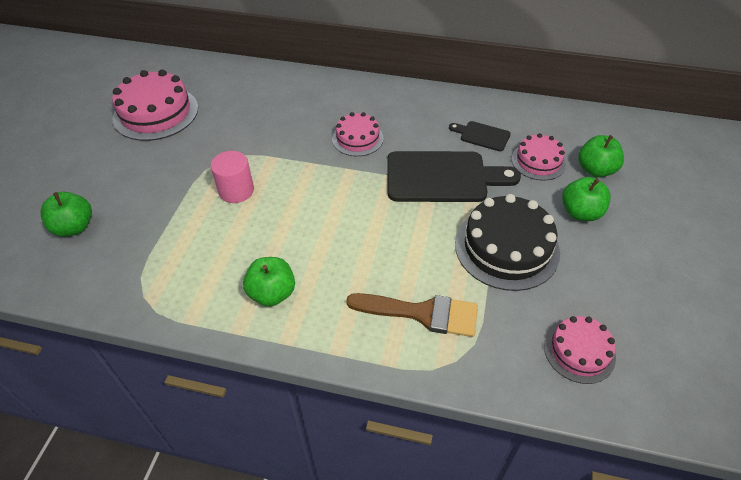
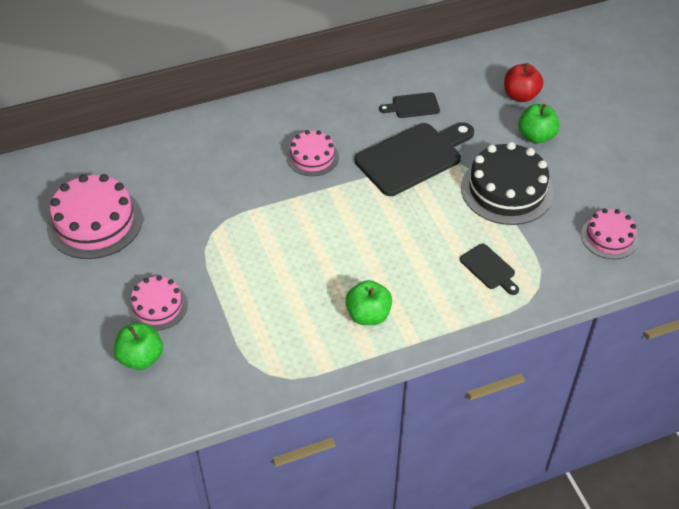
camera: 35 degrees left, 0 degrees up
(236, 190) = (253, 253): pink cylinder -> none
(422, 313) = (489, 268): brown brush -> black cutting board
(538, 161) = (474, 108): pink cake -> pink cake (158, 306)
(595, 170) = (520, 95): green apple -> red apple

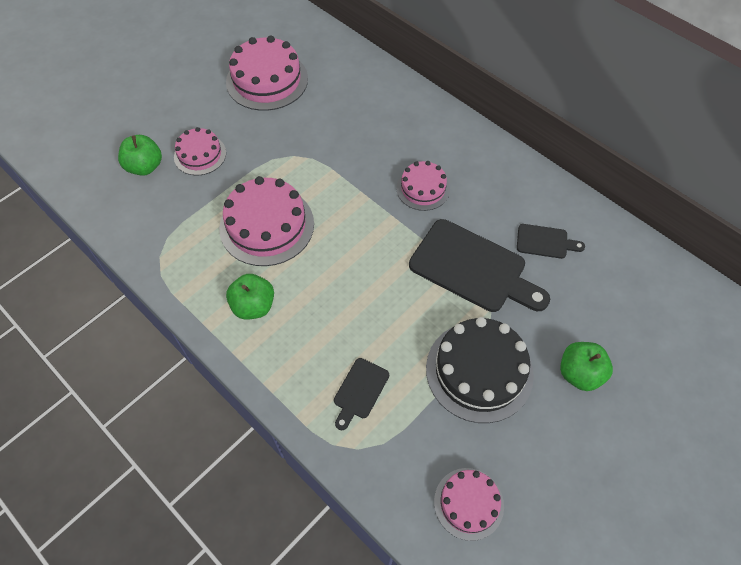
camera: 65 degrees right, 10 degrees up
(283, 278) = (267, 225): none -> pink cake
(413, 106) = (545, 242): black cutting board -> black cutting board turned 135 degrees clockwise
(520, 95) = (633, 336): red apple -> none

